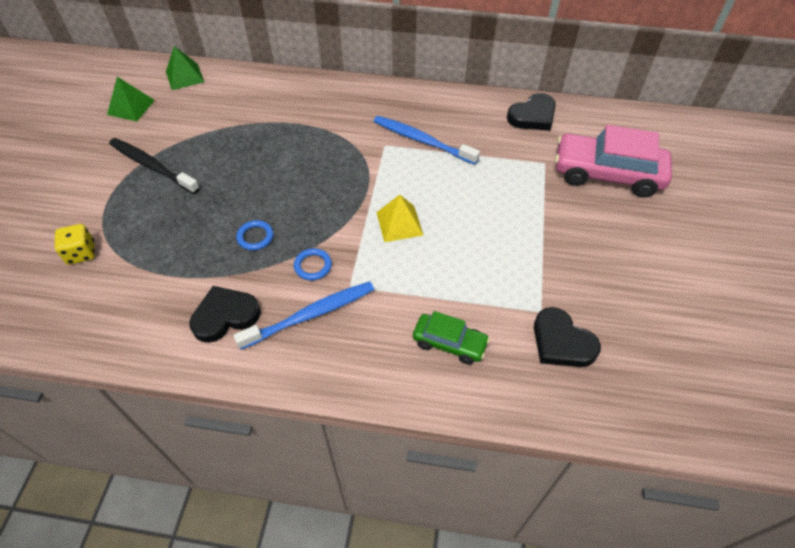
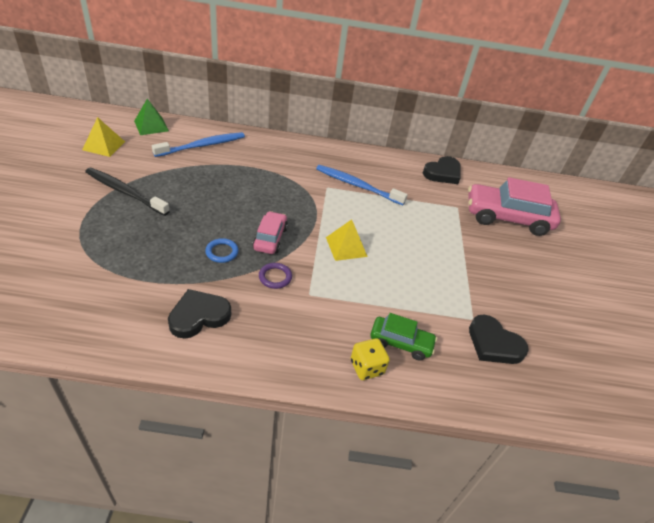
camera: 10 degrees left, 10 degrees down
(81, 253) = (59, 259): yellow dice -> yellow dice (367, 367)
(131, 107) = (104, 145): green pyramid -> yellow pyramid
(311, 217) = (270, 238): none -> pink car
(311, 314) = (277, 317): blue toothbrush -> blue toothbrush (203, 145)
(313, 266) = (275, 277): blue ring -> purple ring

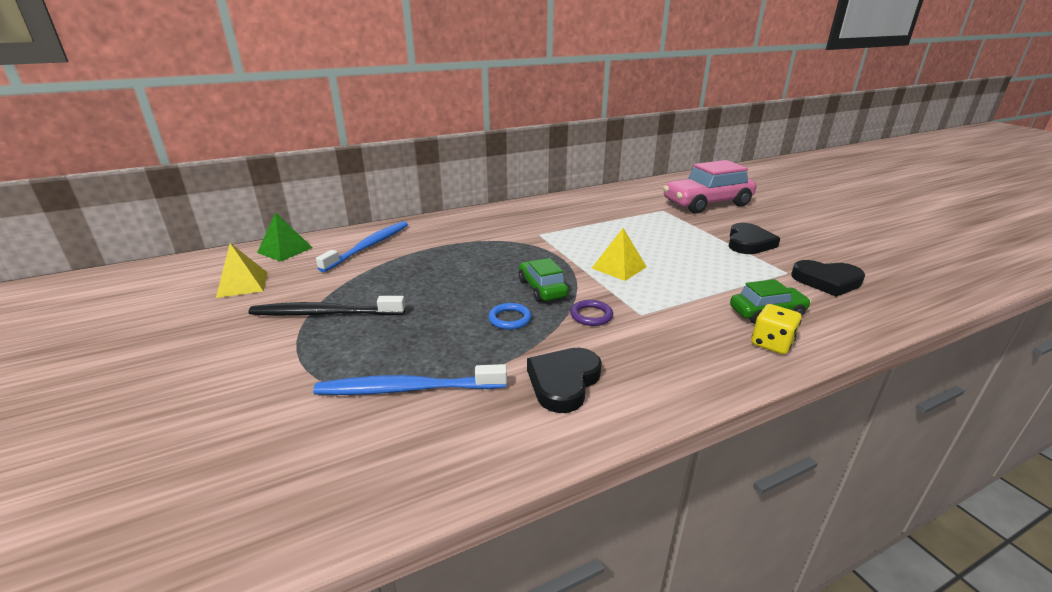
camera: 25 degrees left, 15 degrees down
(270, 238) = (542, 289): pink car -> green car
(357, 185) = (563, 224): blue toothbrush -> blue toothbrush (407, 389)
(442, 173) = (619, 194): black heart -> black heart (749, 243)

